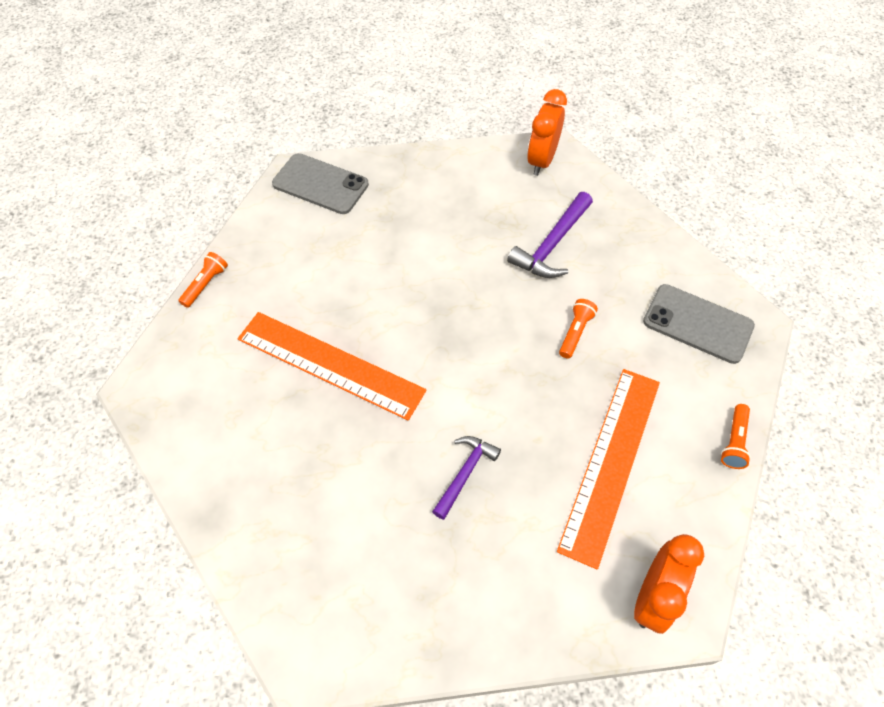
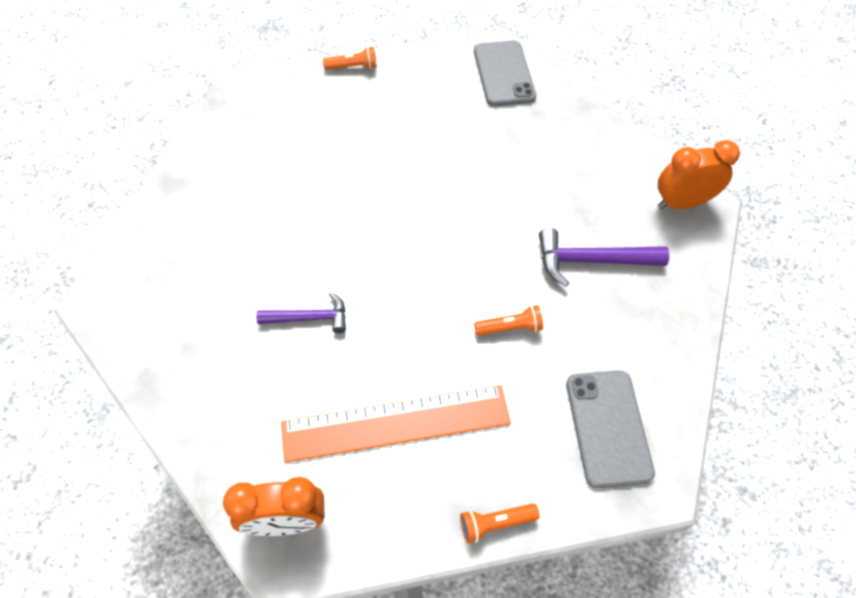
camera: 55 degrees right, 0 degrees up
(330, 364) = (342, 177): orange ruler -> none

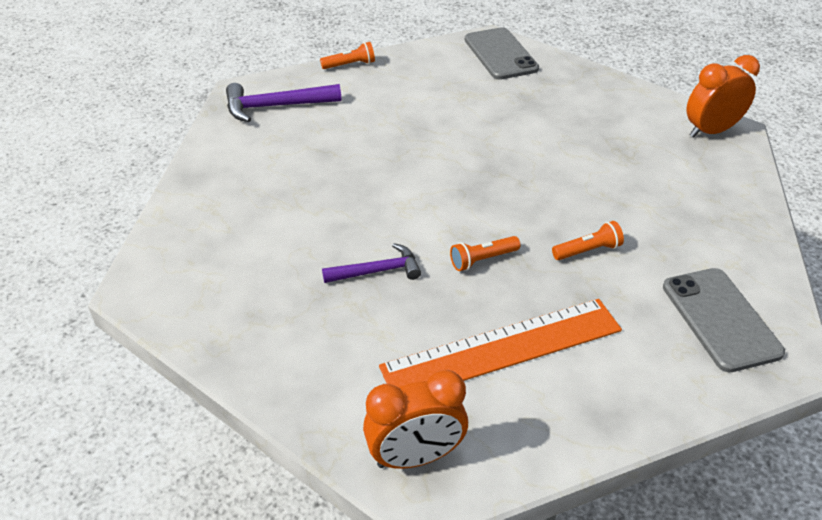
camera: 10 degrees left, 15 degrees down
(495, 523) = (641, 420): orange flashlight -> orange flashlight (482, 260)
(591, 261) = (645, 186): purple hammer -> purple hammer (276, 106)

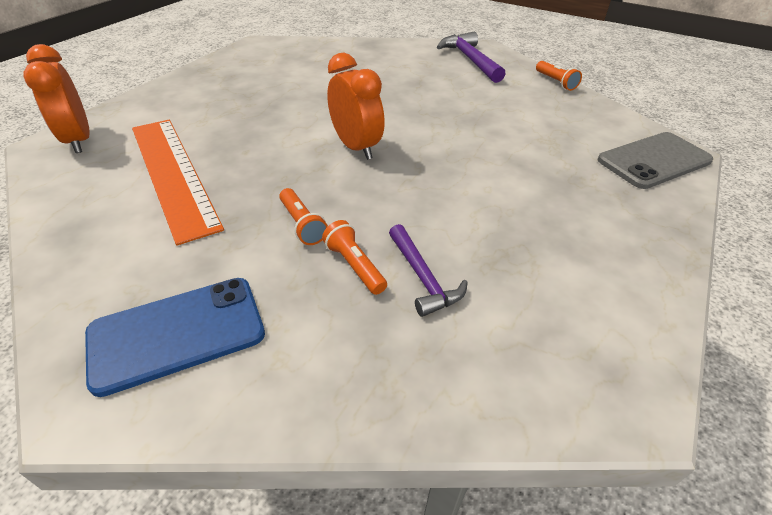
camera: 80 degrees right, 0 degrees up
(377, 271) = (272, 114): purple hammer -> purple hammer (423, 277)
(482, 260) = (286, 160): orange flashlight -> orange flashlight (354, 266)
(711, 131) = (609, 365): orange clock -> orange clock (356, 147)
(720, 319) = (177, 333): grey phone -> blue phone

